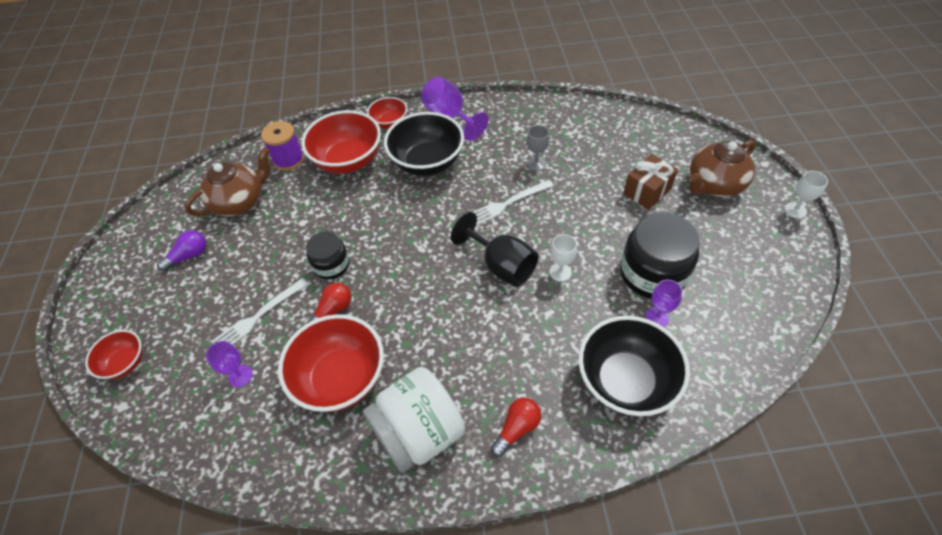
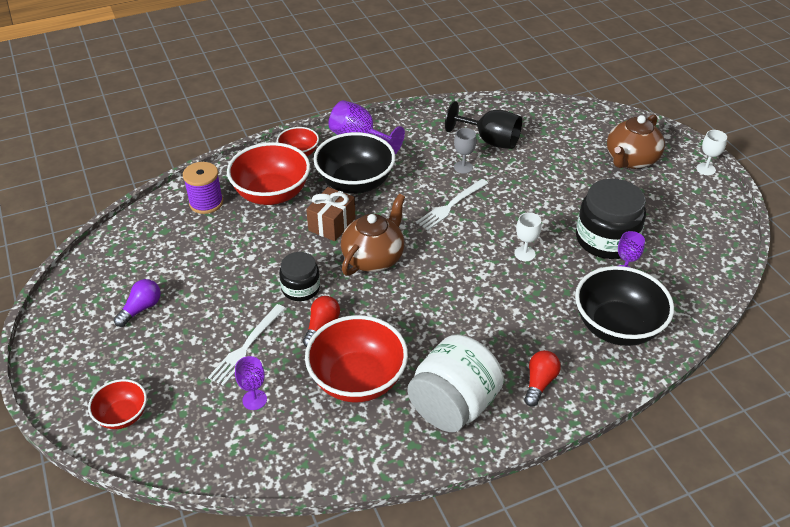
camera: 20 degrees left, 10 degrees down
(240, 202) = (172, 250): brown teapot -> brown teapot (374, 258)
(501, 265) = (468, 258): black goblet -> black goblet (490, 141)
(647, 191) = (574, 174): brown gift -> brown gift (332, 224)

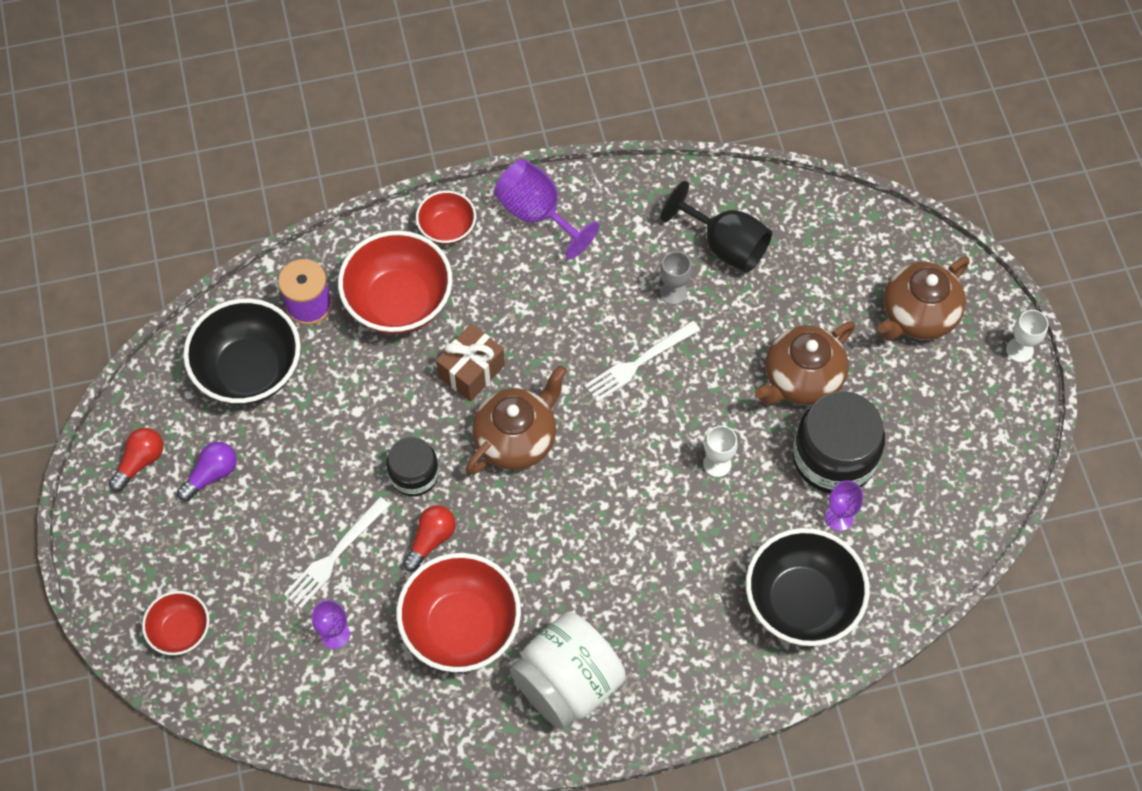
camera: 10 degrees right, 20 degrees up
(355, 183) = (516, 299): black bowl -> black bowl (249, 370)
(539, 383) = (679, 669): red light bulb -> red light bulb (140, 462)
(566, 201) = (801, 379): none -> brown teapot

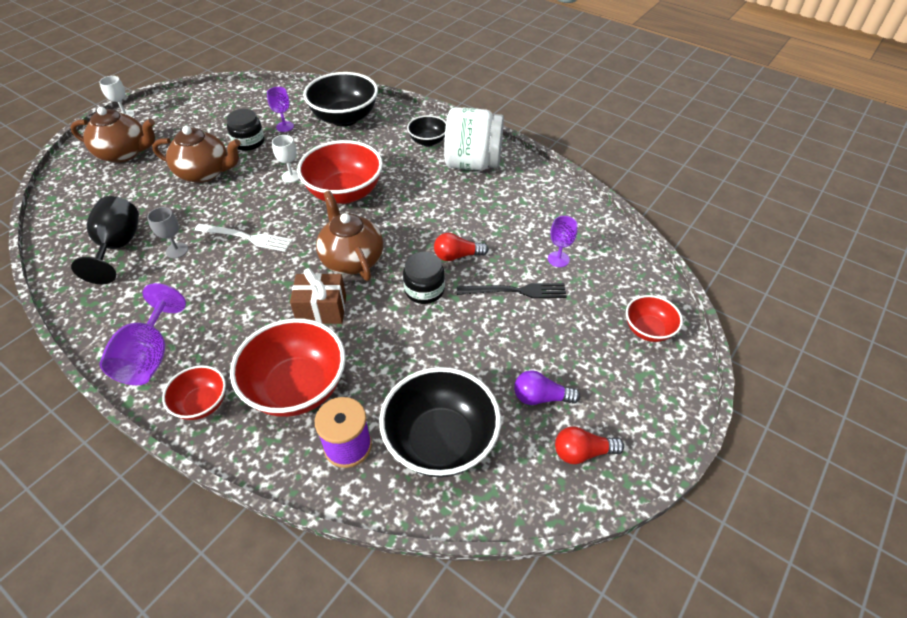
camera: 130 degrees left, 15 degrees down
(335, 555) = (516, 291): white fork -> black fork
(461, 627) = (491, 214): red bowl -> red bowl (344, 193)
(517, 438) = (352, 259): brown teapot -> brown teapot turned 60 degrees clockwise
(660, 666) = (428, 141): none -> black bowl
(834, 457) = (249, 142): black jar -> black jar, size x0.59

